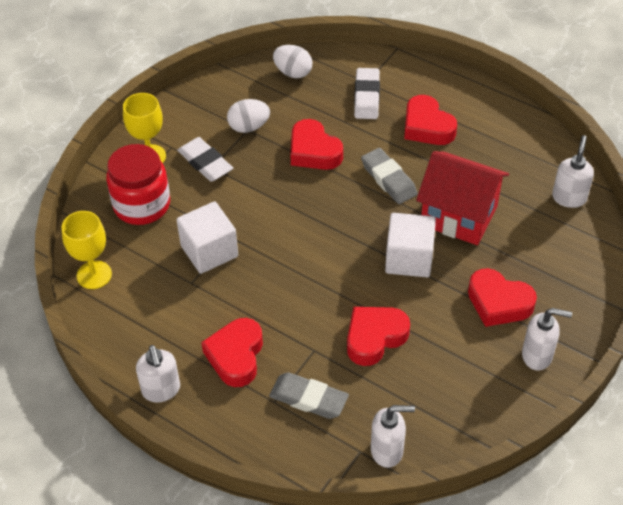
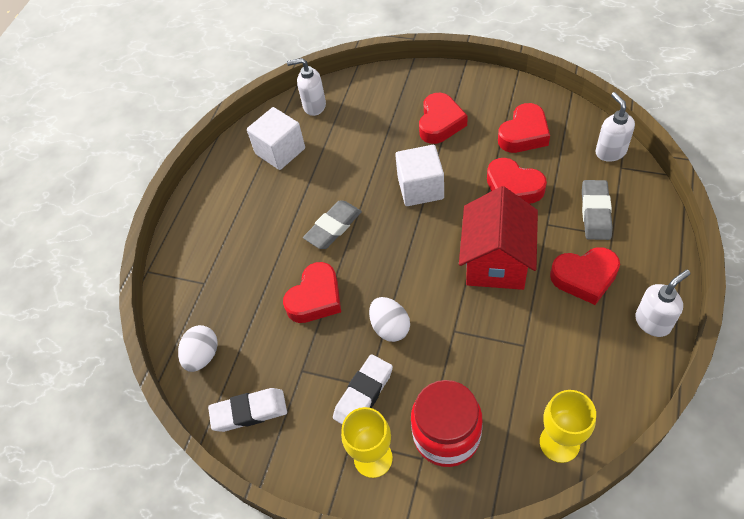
camera: 100 degrees left, 5 degrees up
(209, 251) = (479, 344): white cube -> white cube (280, 151)
(249, 127) = (297, 370): white egg -> white egg (390, 327)
(367, 97) = (226, 276): white eraser -> white eraser (249, 412)
(427, 126) = (256, 217): red heart -> red heart (524, 134)
(458, 216) = (359, 168): red house -> red house (496, 261)
(537, 356) = (478, 92): white soap dispenser -> none

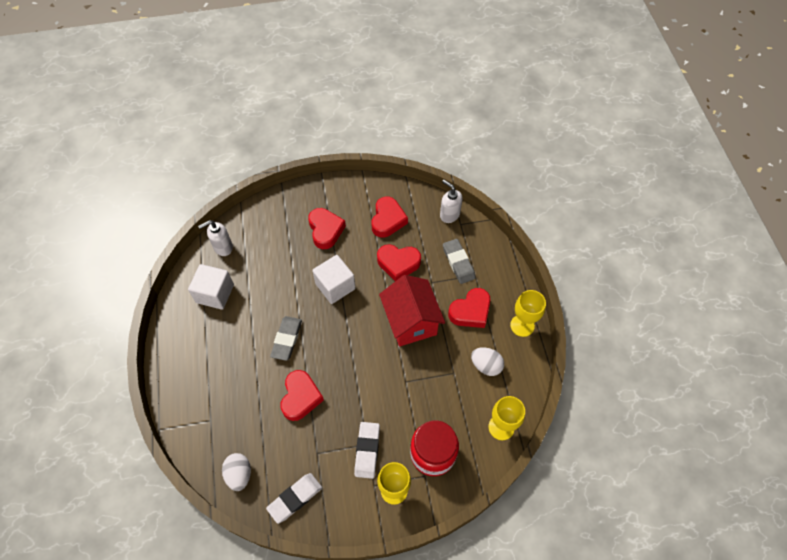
camera: 35 degrees left, 5 degrees up
(390, 327) = (362, 397): white egg -> white egg (486, 366)
(653, 322) = (522, 325): white soap dispenser -> yellow goblet

